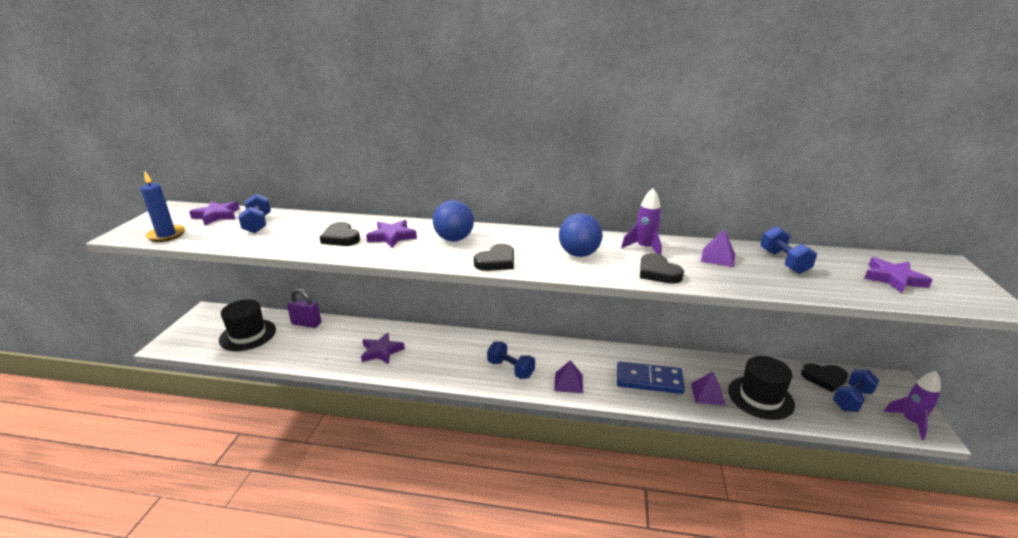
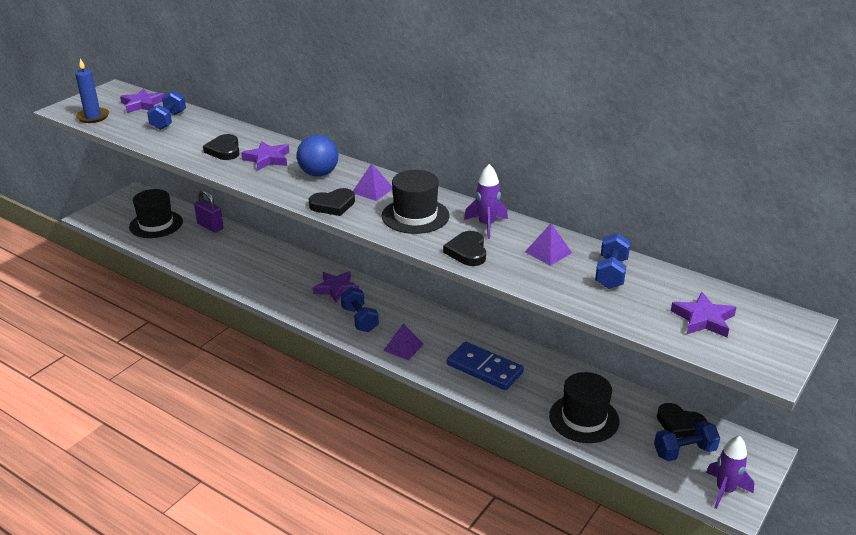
camera: 25 degrees right, 5 degrees up
(381, 351) = (257, 270): purple star -> purple star (336, 289)
(579, 254) = (415, 216): blue ball -> black hat
(707, 394) = (531, 398): purple pyramid -> purple pyramid (372, 190)

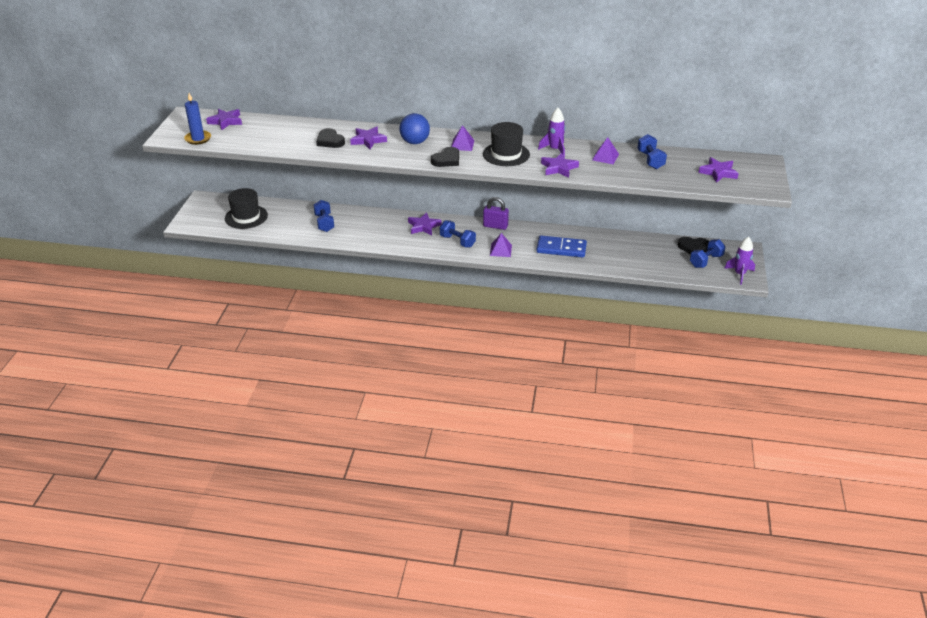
camera: 25 degrees left, 5 degrees up
(168, 121) = (262, 129): blue dumbbell -> blue dumbbell (324, 223)
(210, 226) = (290, 208): purple padlock -> purple padlock (495, 226)
(467, 252) = (559, 168): black heart -> purple star
(584, 418) = (640, 260): black hat -> none

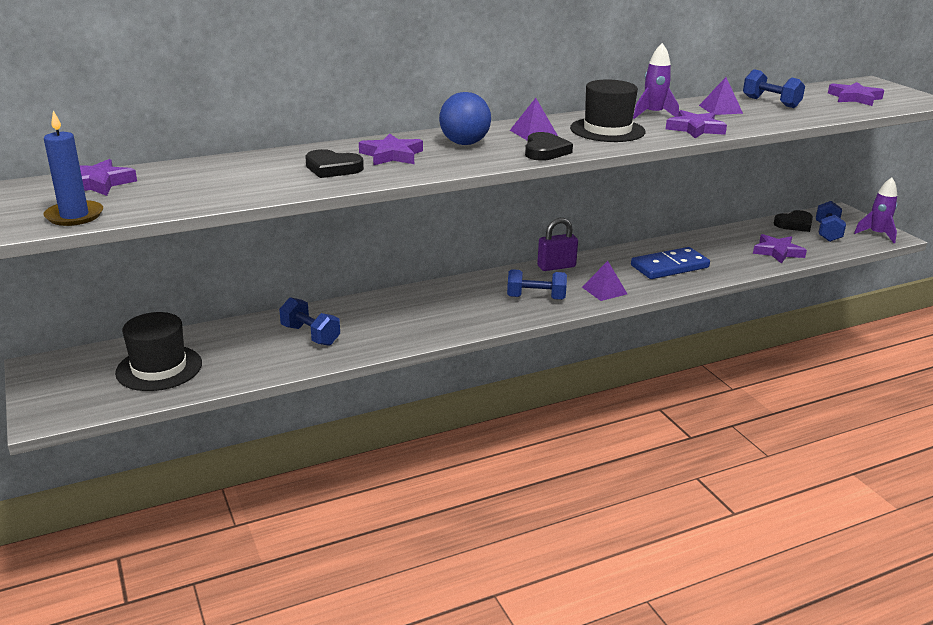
camera: 35 degrees left, 10 degrees down
(423, 226) = (465, 295): purple star -> purple star (777, 252)

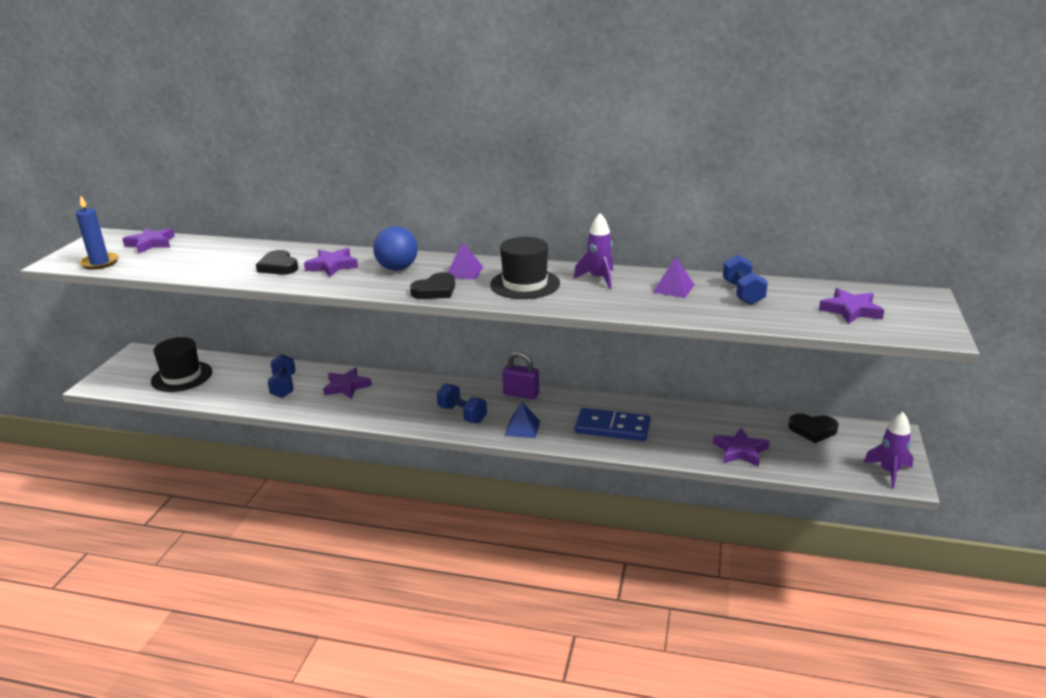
camera: 40 degrees right, 0 degrees up
(604, 290) = (522, 428): purple pyramid -> blue pyramid
(695, 129) = (600, 302): purple star -> purple star (346, 386)
(827, 232) = (833, 450): blue dumbbell -> none

